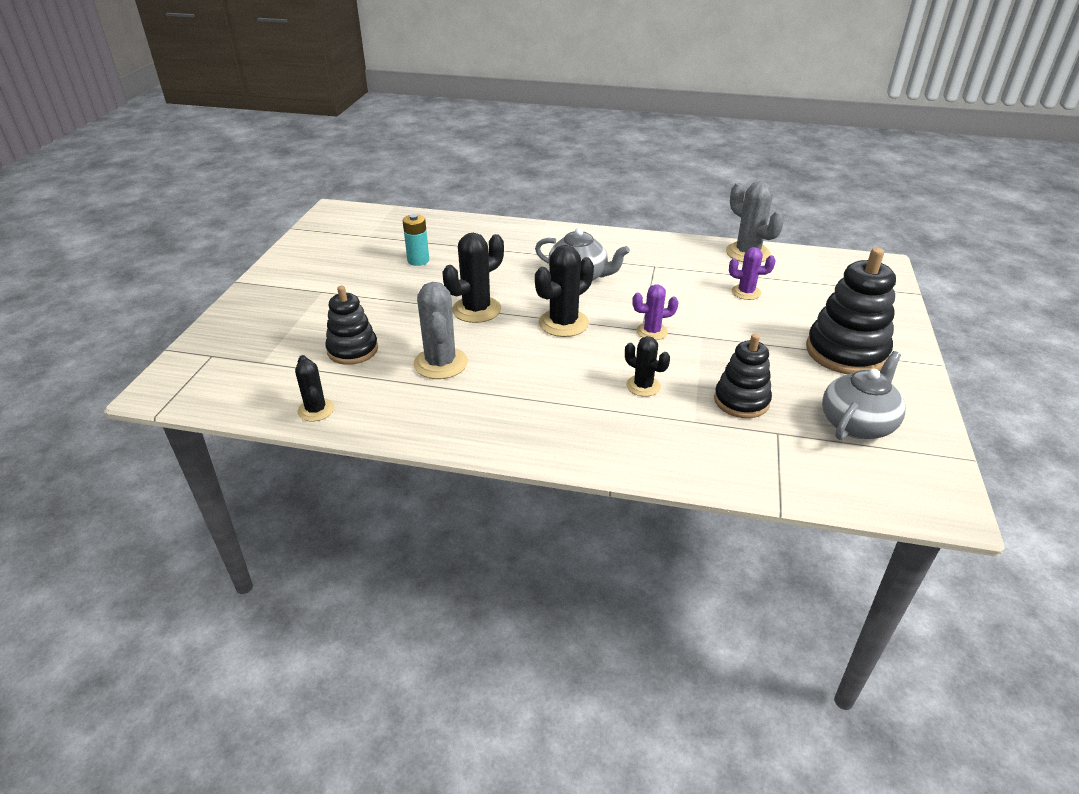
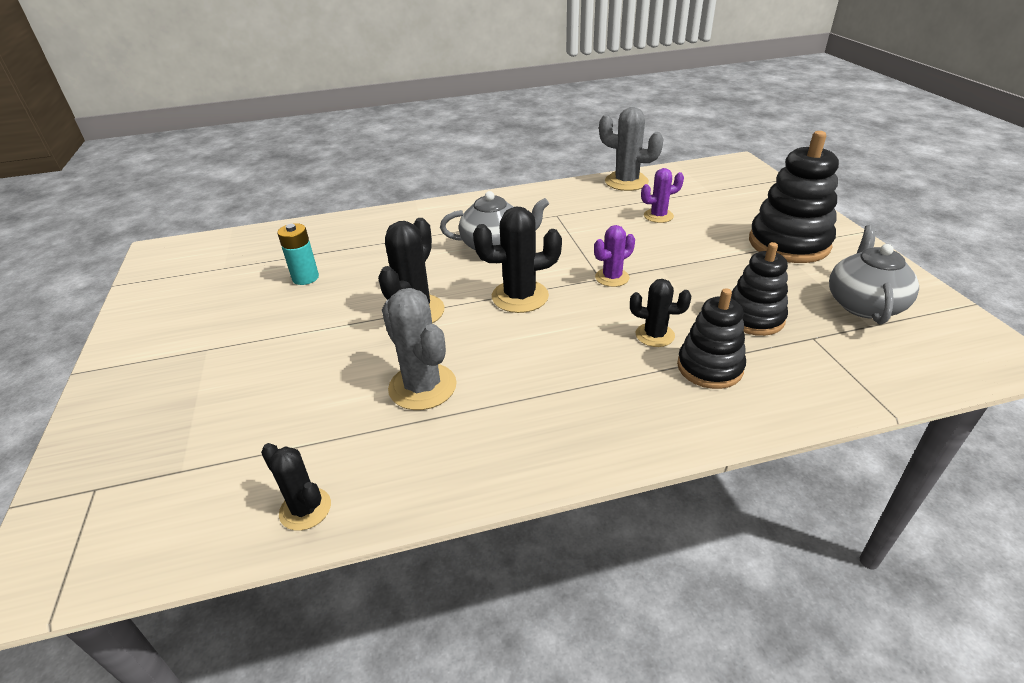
camera: 25 degrees left, 0 degrees up
(352, 350) = (299, 409): black stacking toy -> black stacking toy (709, 367)
(563, 323) = (520, 296): black cactus -> black cactus turned 60 degrees clockwise

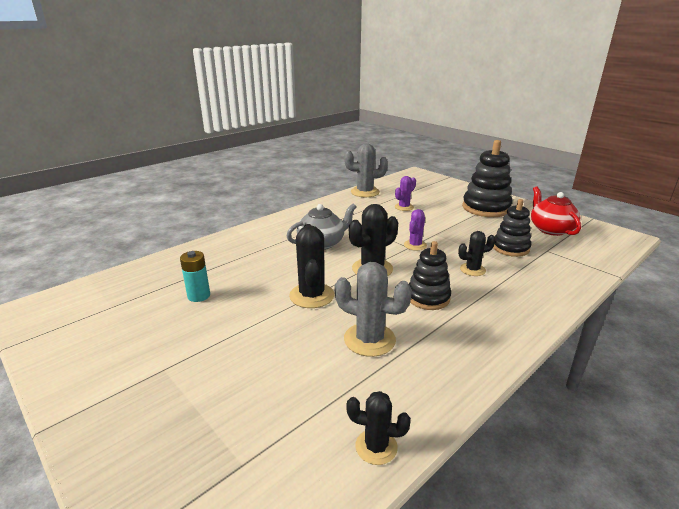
camera: 30 degrees left, 10 degrees down
(709, 367) = (517, 278): black stacking toy -> black stacking toy (428, 297)
(863, 304) = (550, 229): grey teapot -> red teapot

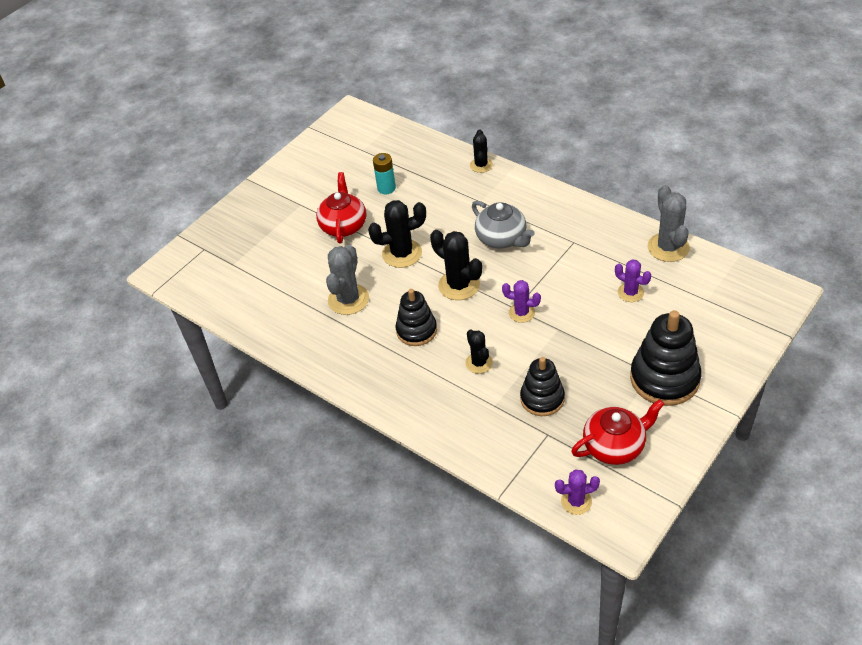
camera: 85 degrees right, 20 degrees up
(238, 333) = (343, 225): none -> red teapot
(376, 447) = (249, 317): black cactus -> black cactus (481, 165)
(609, 248) = (576, 501): none -> purple cactus

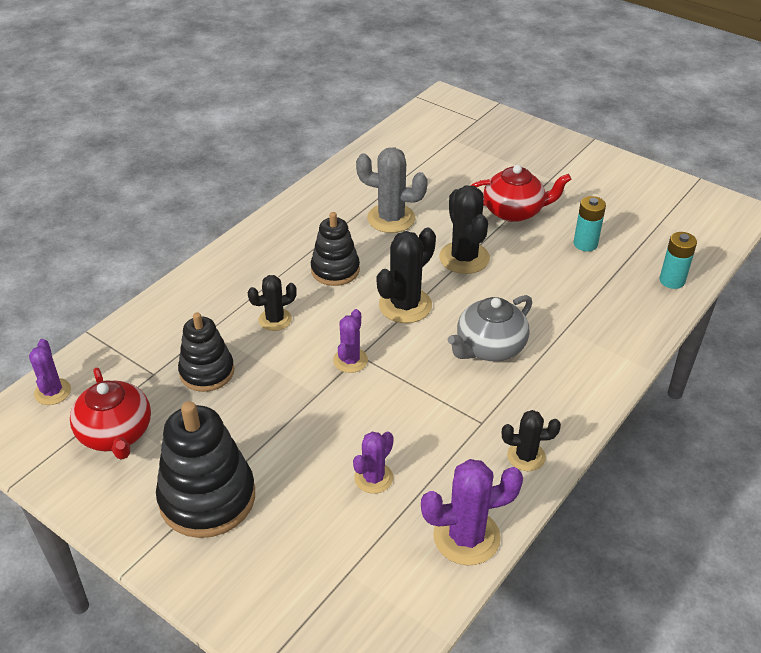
camera: 85 degrees right, 5 degrees down
(428, 149) = (672, 280): none -> turquoise battery
(481, 165) = (643, 332): black cactus -> black cactus (526, 456)
(668, 247) = (466, 537): grey cactus -> purple cactus

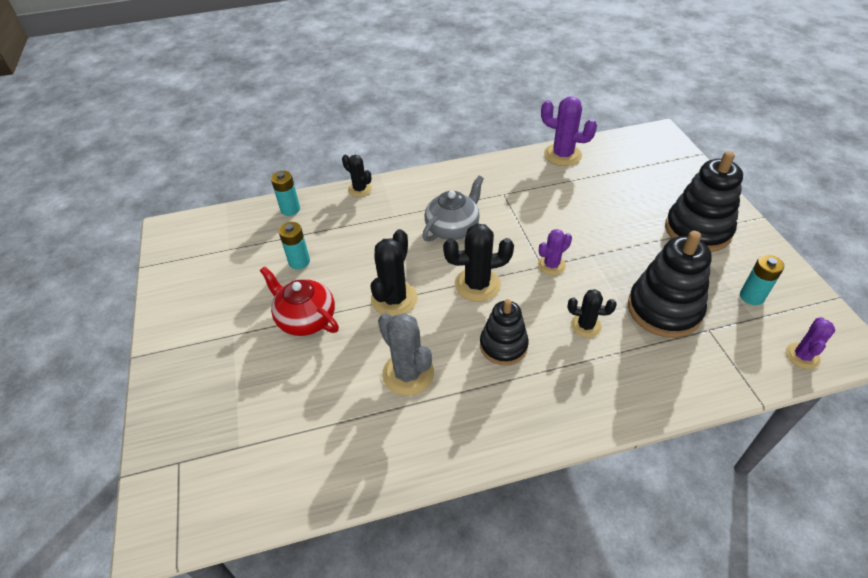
camera: 140 degrees left, 5 degrees up
(116, 434) = (751, 296): red teapot -> turquoise battery
(207, 372) = (664, 309): black stacking toy -> black stacking toy, size x1.56
(373, 478) = (590, 197): purple cactus -> none
(489, 347) = (453, 228): grey teapot -> grey teapot turned 45 degrees counterclockwise
(526, 456) = (497, 170): black cactus -> black cactus (360, 189)

